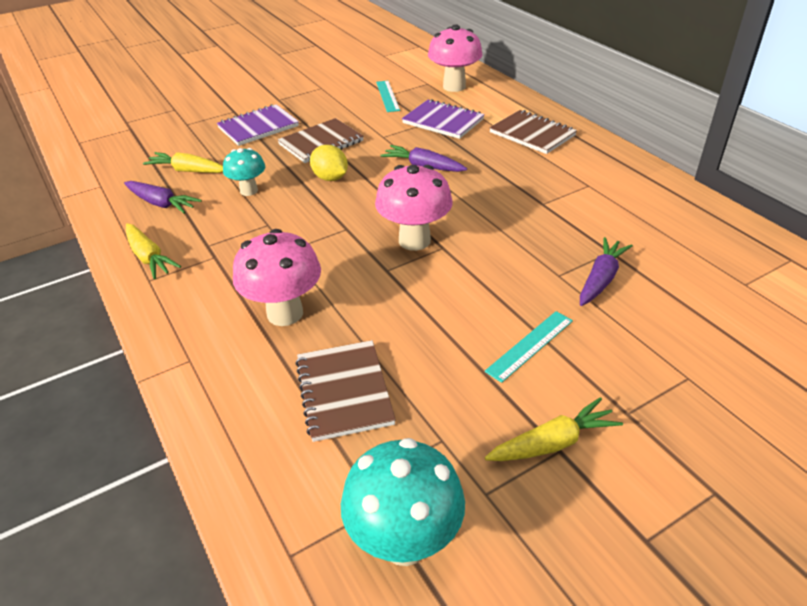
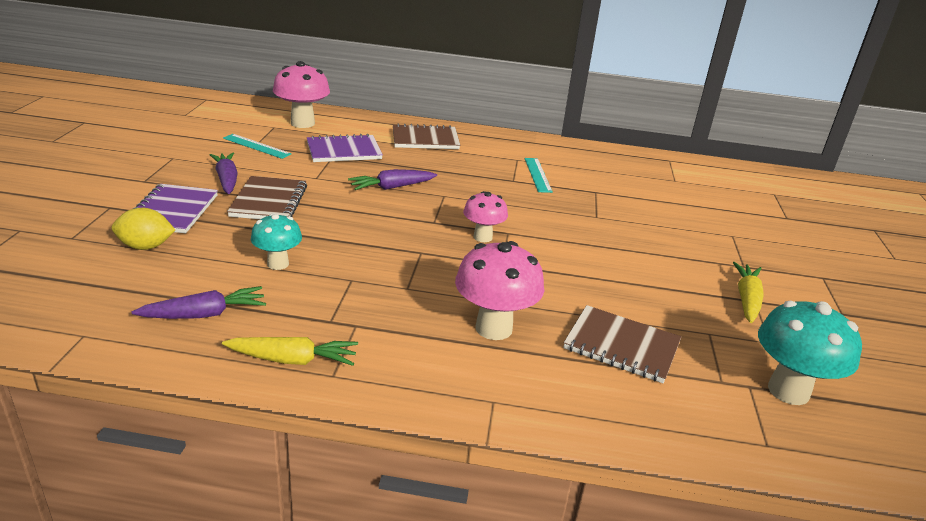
camera: 55 degrees left, 10 degrees down
(188, 171) = (171, 275): yellow carrot -> none
(330, 178) = (334, 224): yellow lemon -> yellow lemon (146, 246)
(414, 240) = (482, 237): pink mushroom -> pink mushroom, size x0.62
(530, 345) = (653, 260): turquoise ruler -> turquoise ruler (537, 175)
(601, 279) = (618, 208): purple carrot -> purple carrot (227, 179)

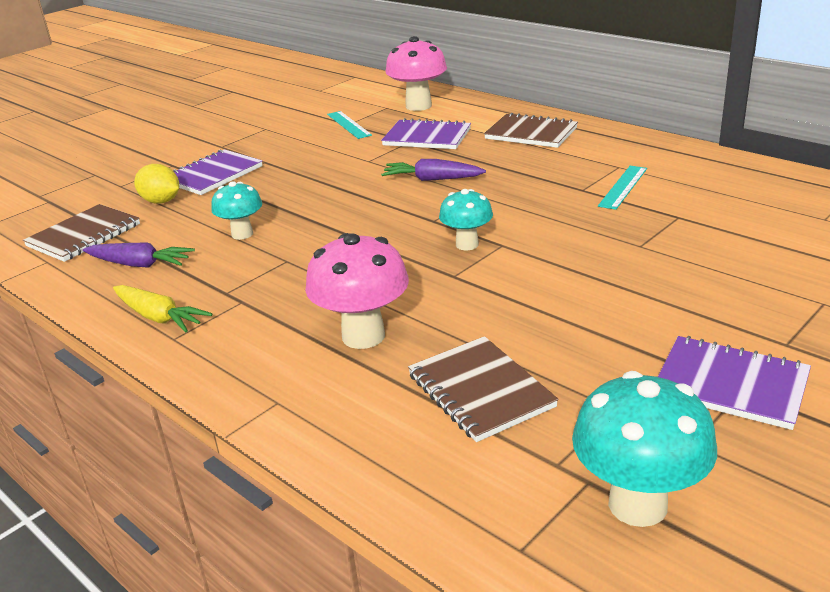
camera: 40 degrees right, 0 degrees up
(227, 179) = (287, 153): purple carrot -> none
(269, 201) = (300, 177): brown notebook -> brown notebook (84, 235)
(482, 237) = (467, 244): pink mushroom -> turquoise mushroom
(747, 299) = (731, 385): yellow carrot -> purple notebook

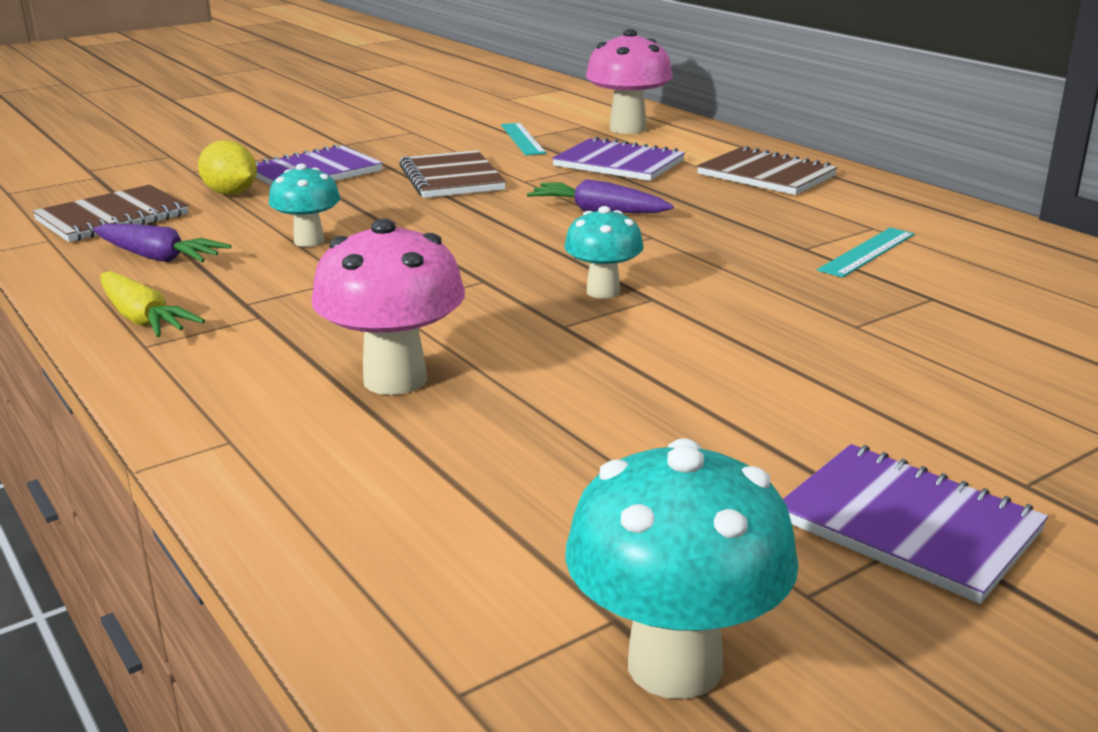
camera: 10 degrees right, 5 degrees down
(480, 391) = (519, 472): brown notebook -> brown notebook (451, 178)

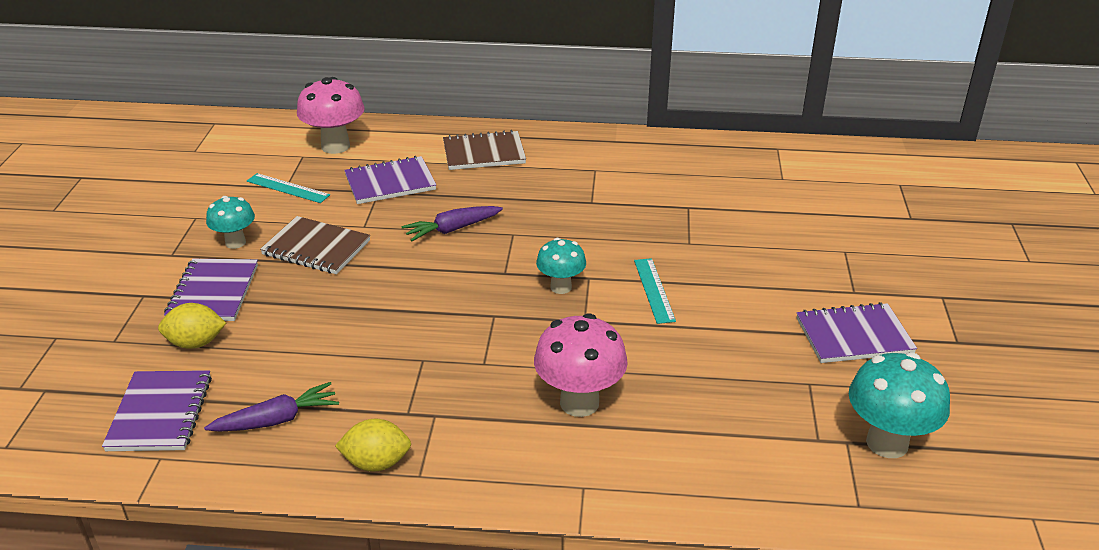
camera: 50 degrees left, 10 degrees up
(112, 218) = (160, 413): brown notebook -> purple notebook
(142, 319) = (376, 463): yellow carrot -> yellow lemon
(309, 241) = (341, 348): turquoise mushroom -> turquoise mushroom (235, 242)
(867, 252) = (620, 190): turquoise ruler -> turquoise ruler (654, 290)

